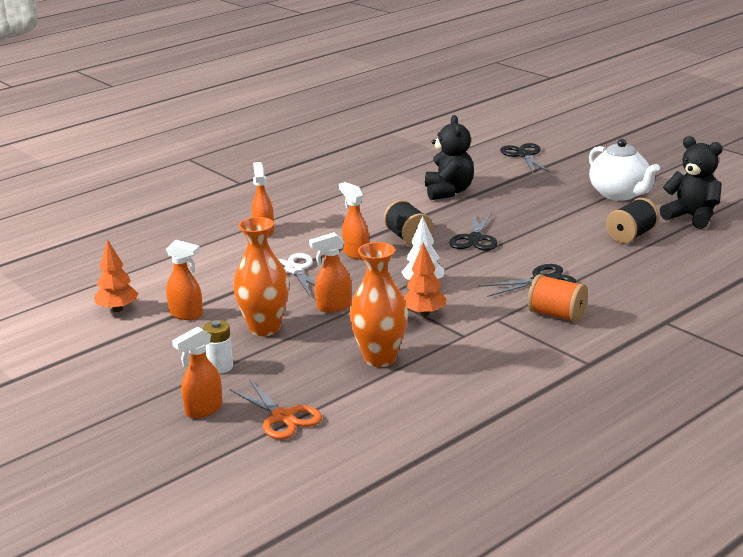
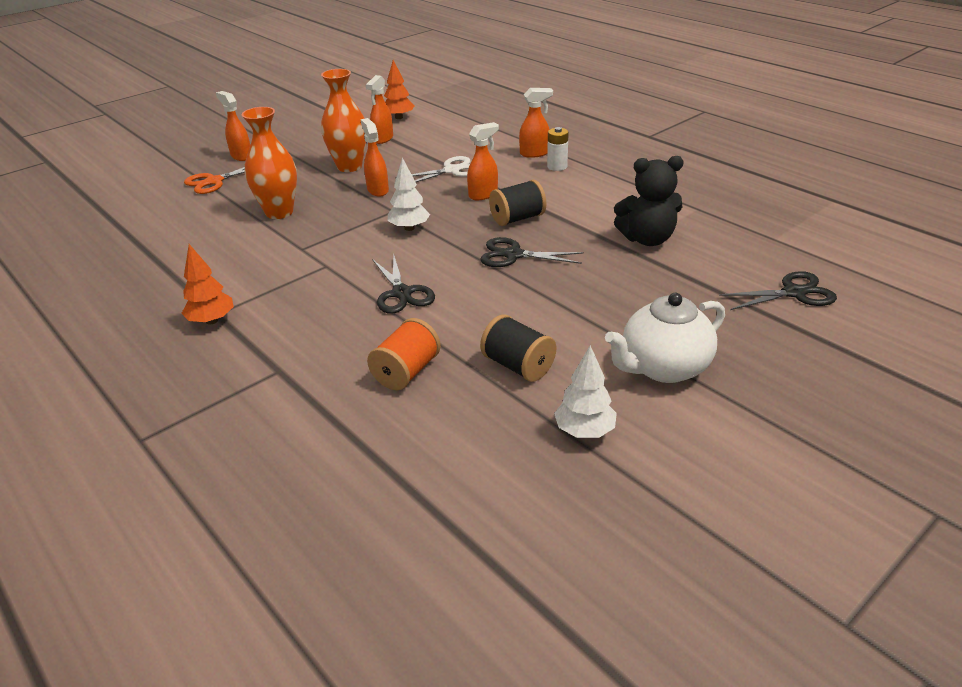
camera: 90 degrees right, 10 degrees up
(220, 367) = (297, 156): white battery -> white battery (557, 166)
(424, 313) = (350, 229): orange tree -> orange tree (212, 321)
(556, 315) = (322, 299): orange spool -> orange spool (406, 372)
(692, 217) = (584, 431): black teddy bear -> white tree

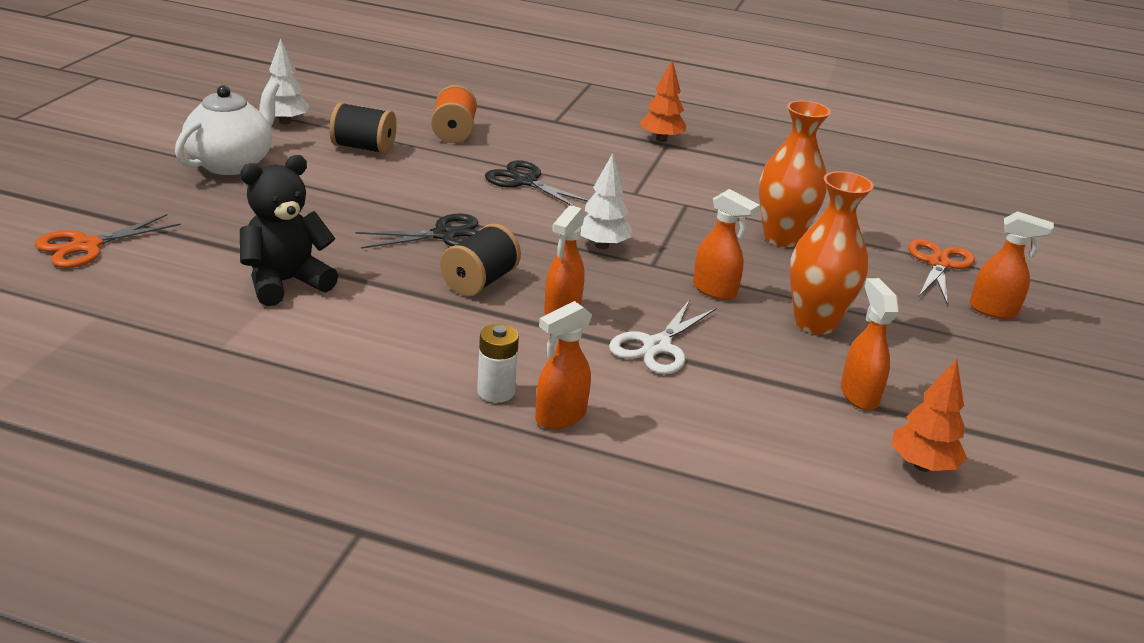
camera: 145 degrees right, 5 degrees down
(794, 293) = (86, 246): black scissors -> orange scissors

